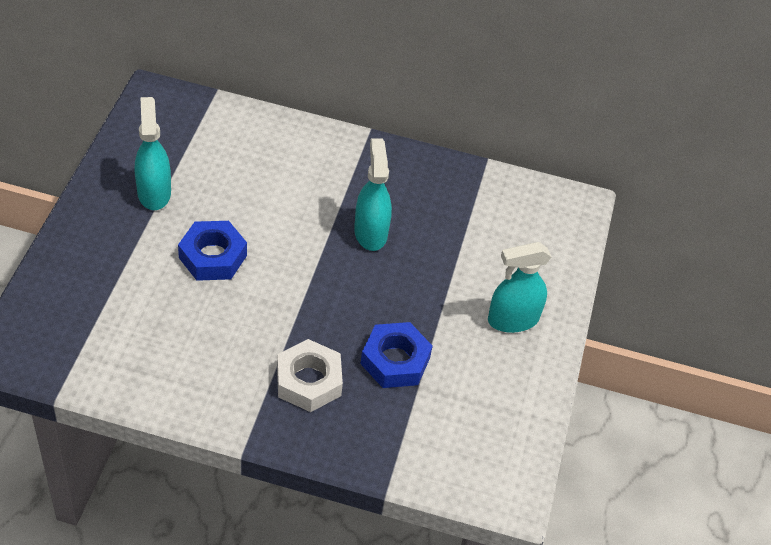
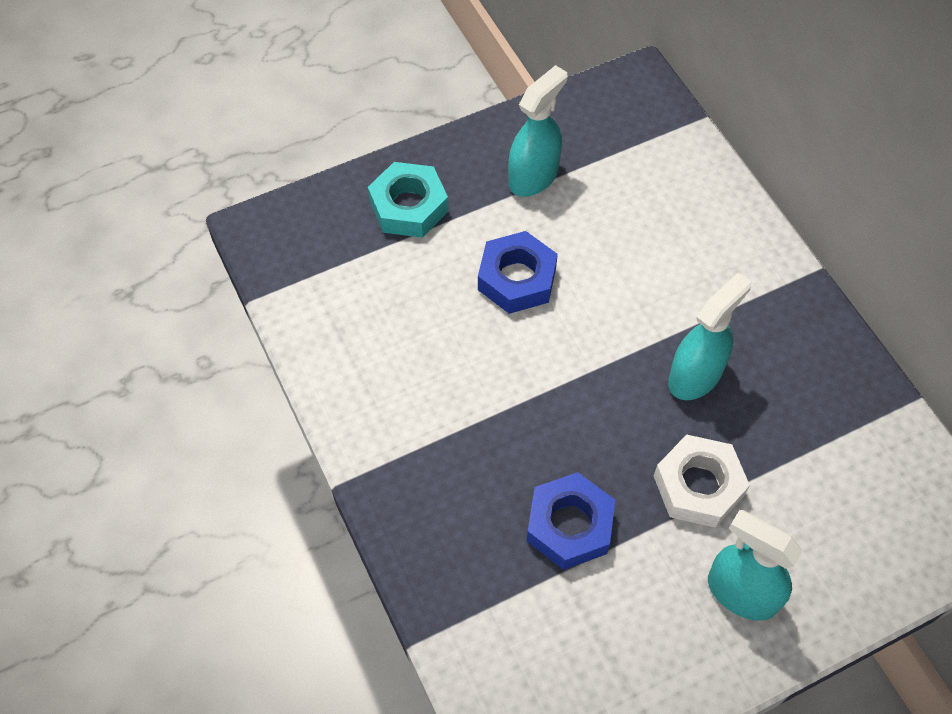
camera: 55 degrees right, 10 degrees up
(94, 265) = (409, 206): none -> turquoise nut
(309, 381) = (467, 472): white nut -> white nut (698, 486)

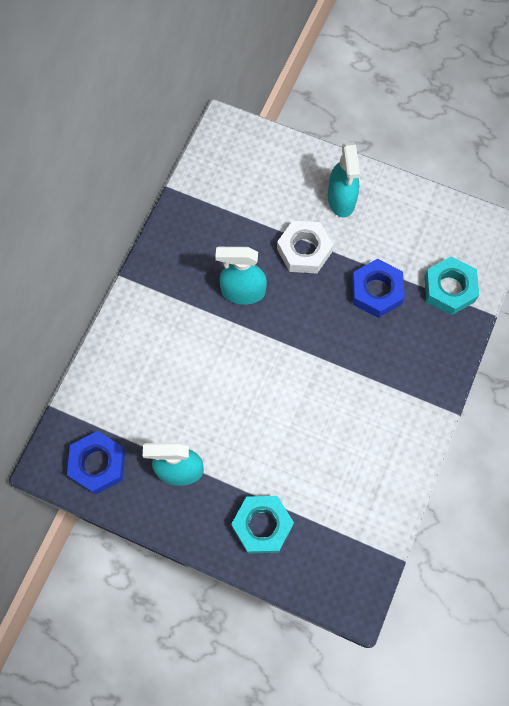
camera: 130 degrees left, 10 degrees up
(496, 619) = (449, 289): none -> turquoise nut
(517, 279) = (259, 423): blue nut -> blue nut (98, 464)

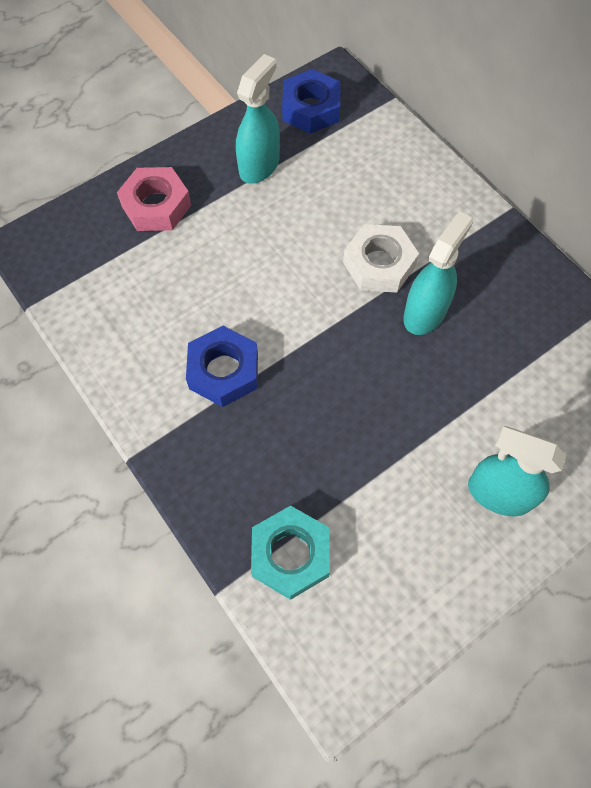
camera: 120 degrees right, 5 degrees down
(262, 525) = (156, 206): turquoise nut -> pink nut
(304, 250) = (445, 407): white nut -> white nut (379, 264)
(376, 291) = (340, 460): blue nut -> blue nut (223, 371)

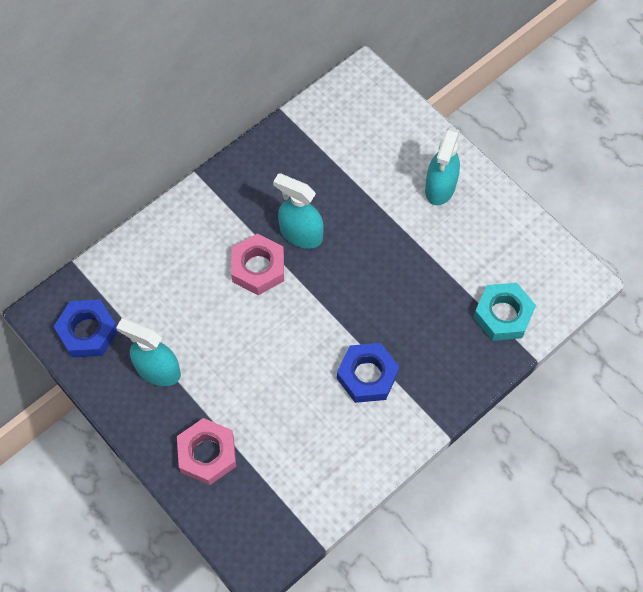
camera: 95 degrees left, 0 degrees up
(379, 264) = (258, 268): white nut -> pink nut

